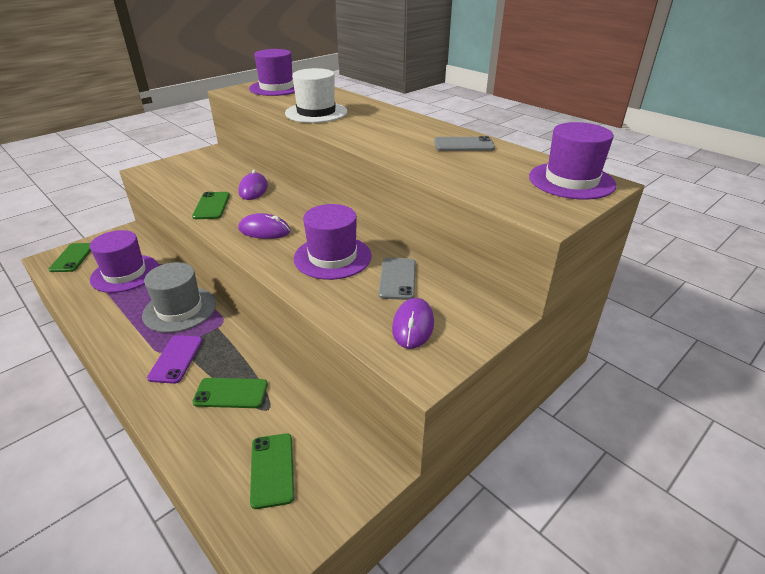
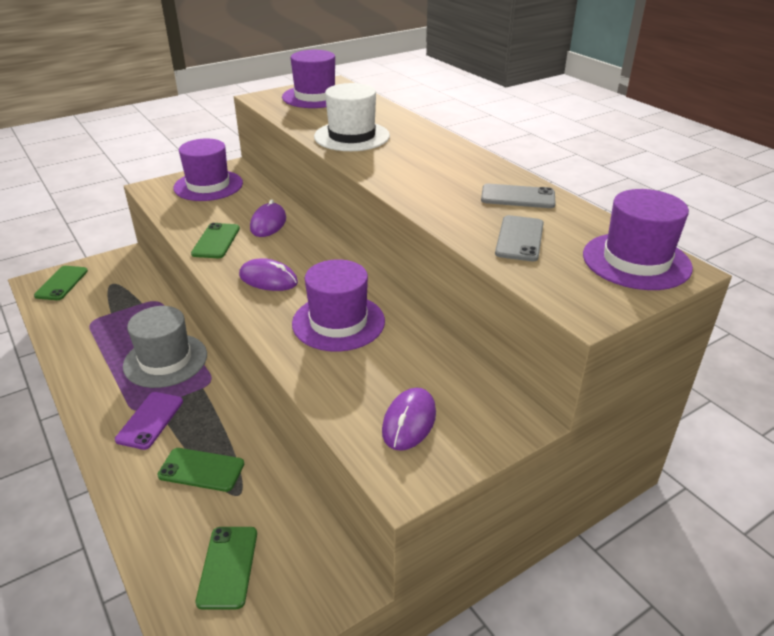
camera: 10 degrees right, 0 degrees up
(125, 273) = (114, 309): purple hat -> purple hat (208, 185)
(397, 279) = (407, 359): grey phone -> grey phone (519, 239)

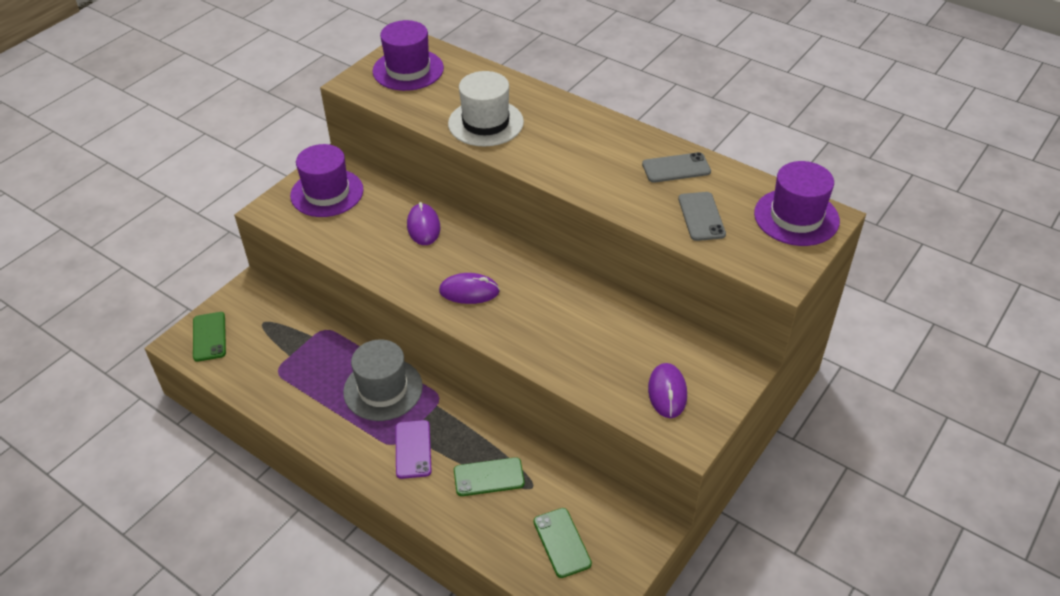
camera: 20 degrees left, 10 degrees up
(216, 241) = (389, 261): green phone -> none
(338, 322) = (559, 319): purple hat -> none

